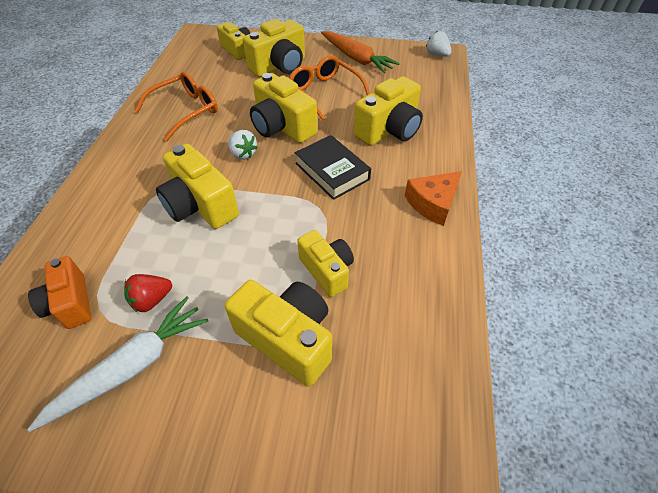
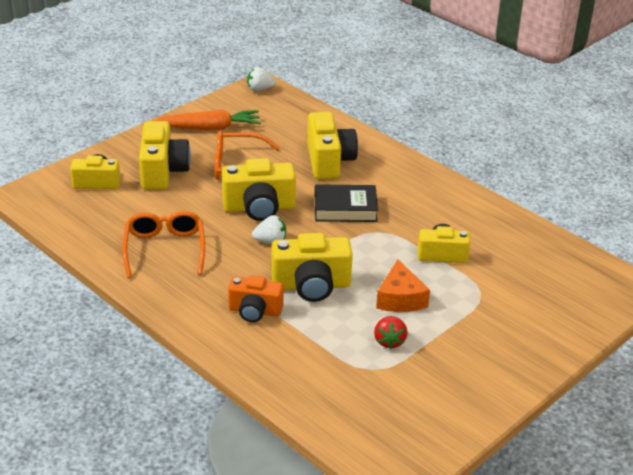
camera: 55 degrees left, 15 degrees down
(70, 303) = (352, 382): orange camera -> orange camera (255, 311)
(132, 367) = (441, 367): white carrot -> none
(288, 339) = (481, 294): yellow camera -> none
(433, 203) = (428, 183): orange cheese -> orange cheese (400, 298)

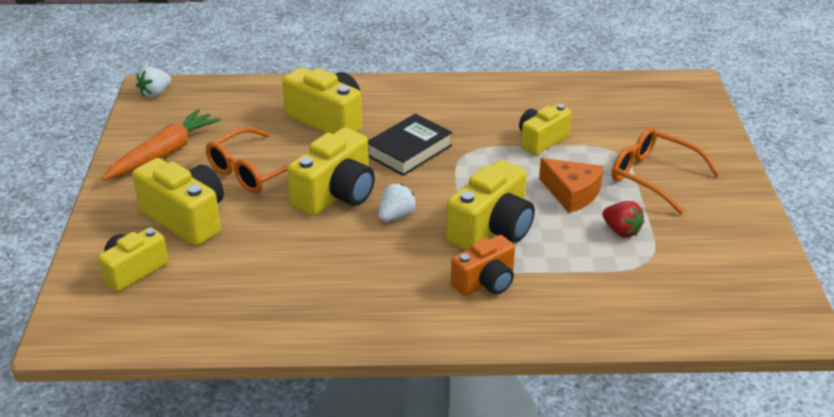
camera: 45 degrees left, 0 degrees up
(165, 249) = (314, 286): orange glasses -> orange glasses (653, 177)

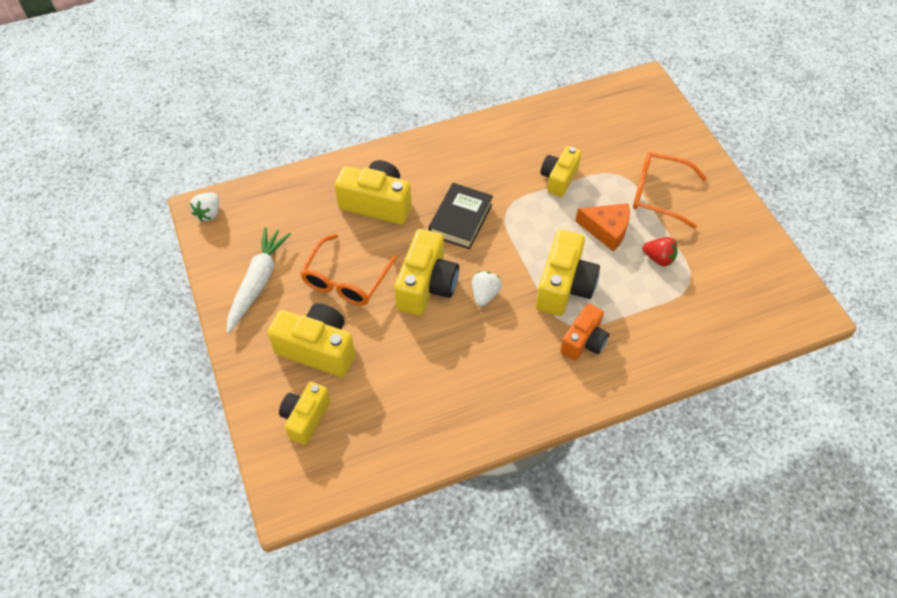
camera: 20 degrees left, 20 degrees up
(164, 154) = (258, 282): orange carrot -> white carrot

